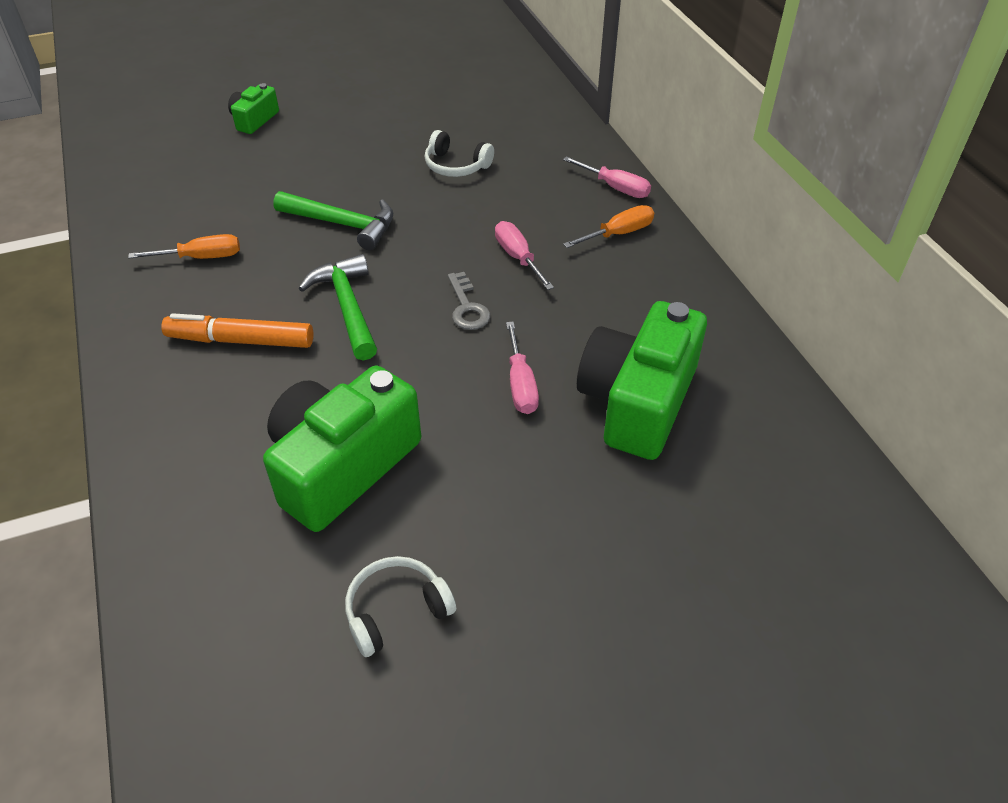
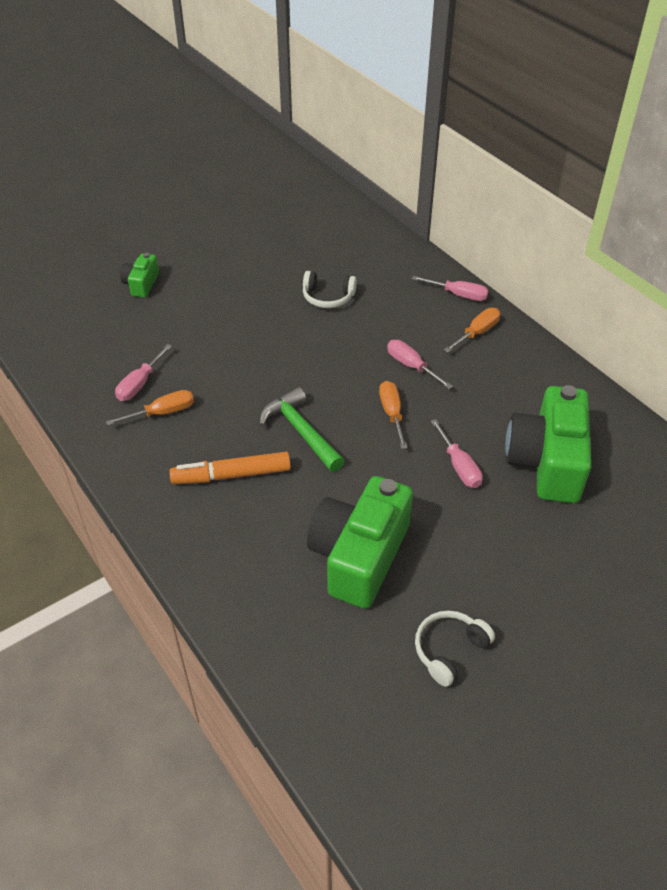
camera: 15 degrees left, 0 degrees up
(194, 222) = (140, 384): none -> pink screwdriver
(343, 224) = (262, 363): green hammer -> none
(467, 307) = (392, 414): grey key -> orange screwdriver

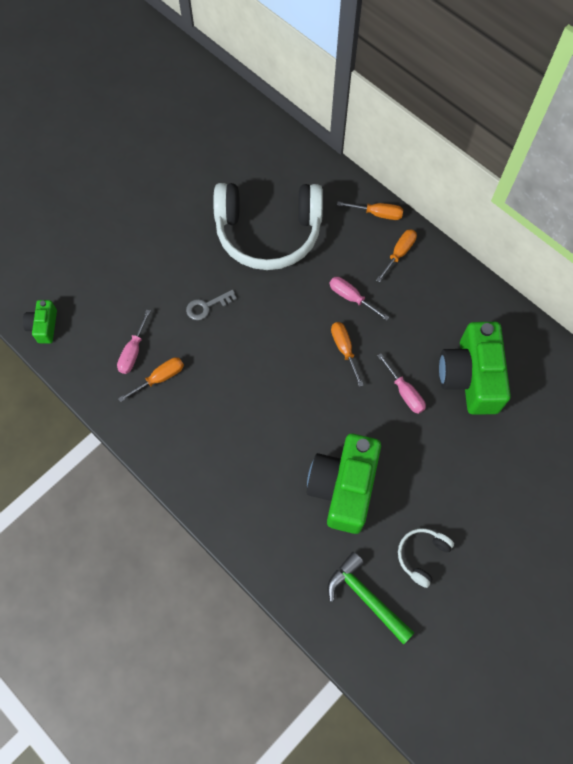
camera: 10 degrees left, 20 degrees up
(141, 284) = (104, 242): green camera -> green camera (44, 326)
(231, 475) = (230, 430): orange marker -> none
(238, 353) = (207, 306): none -> grey key
(301, 431) = (275, 378): green hammer -> green hammer (365, 597)
(328, 297) = (268, 233): white headphones -> white headphones, size x2.37
(458, 295) = (377, 214): pink screwdriver -> orange screwdriver

